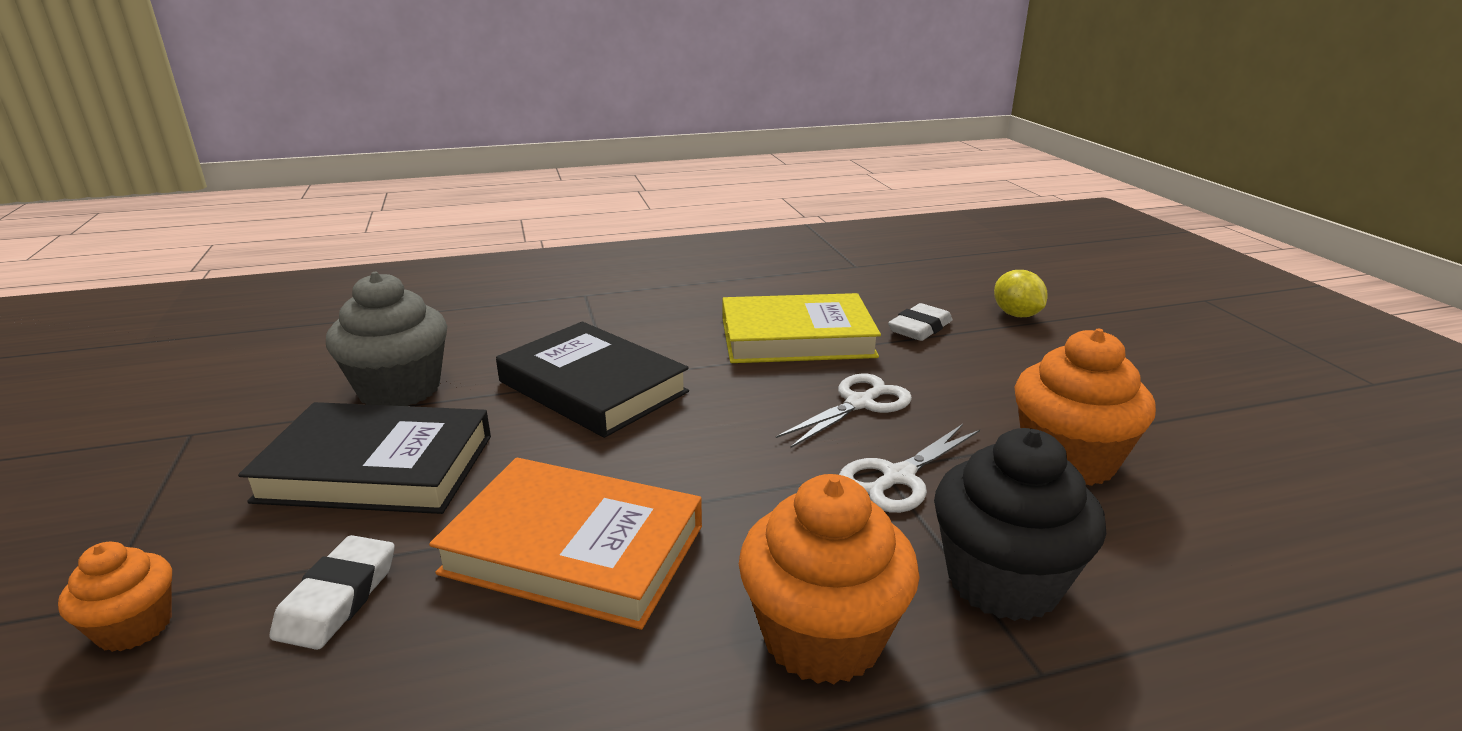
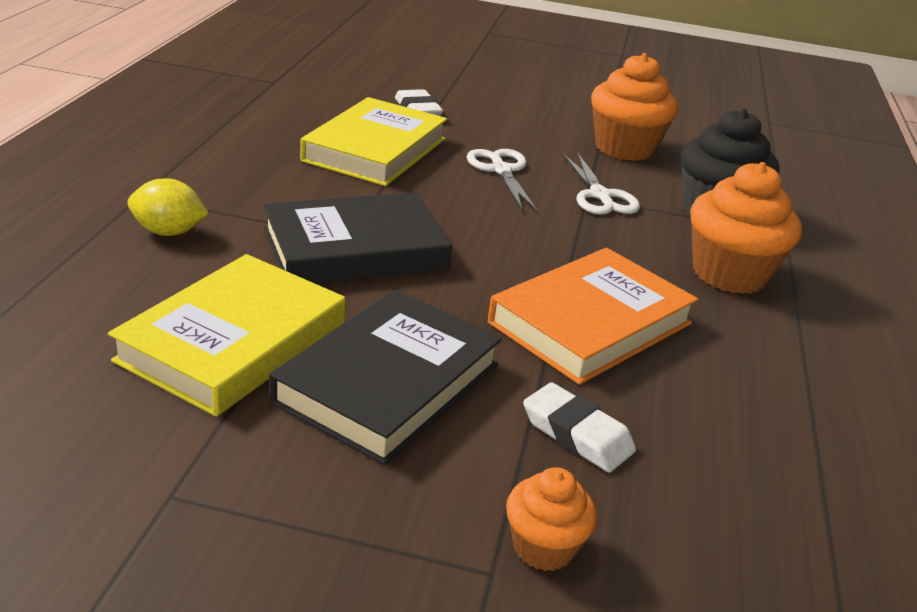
camera: 65 degrees left, 5 degrees up
(399, 389) = (233, 342): grey cupcake -> yellow book
(1016, 315) = (438, 79): yellow lemon -> yellow lemon (169, 232)

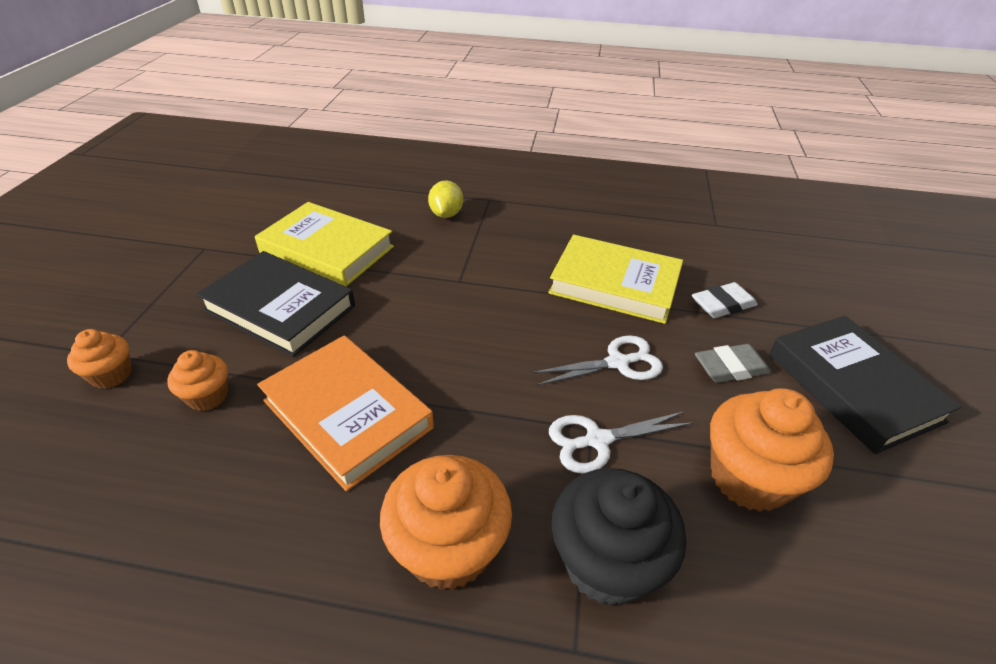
camera: 90 degrees right, 10 degrees up
(355, 249) = (442, 285): black book -> black book (853, 387)
(506, 127) = (730, 368): none -> grey eraser
(577, 434) = (208, 396): white eraser -> orange cupcake

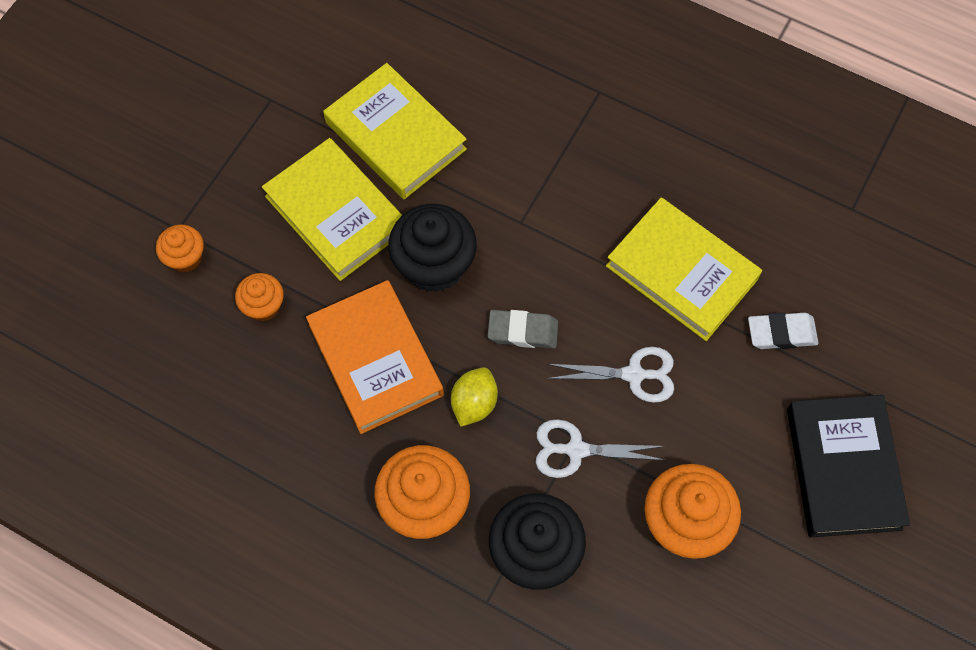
camera: 20 degrees right, 25 degrees up
(280, 308) = (336, 213): black book -> yellow book
(389, 325) = (434, 265): none -> black cupcake
(446, 214) = (540, 107): yellow lemon -> yellow lemon (474, 403)
(730, 368) = (739, 412): grey eraser -> grey eraser (523, 331)

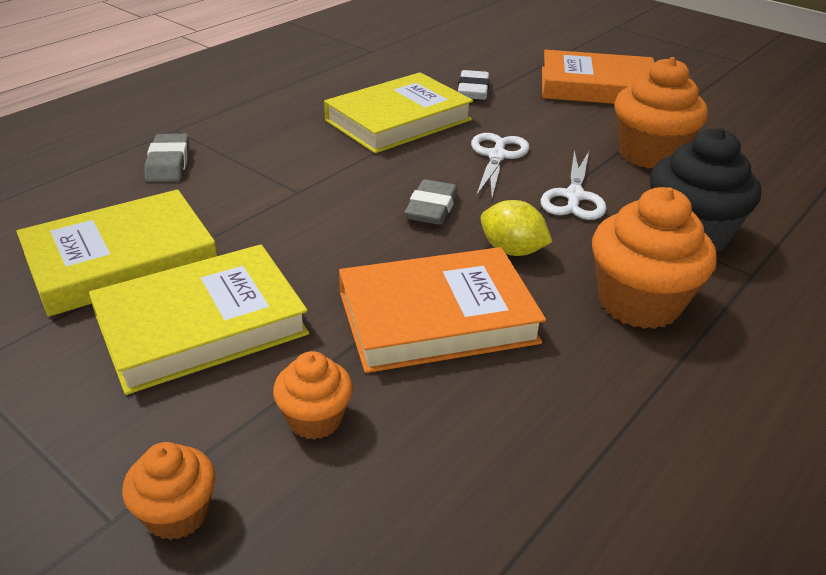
camera: 80 degrees left, 30 degrees down
(434, 265) = (323, 254): black cupcake -> none
(538, 110) = (168, 163): none -> grey eraser
(843, 468) = (597, 87): black book -> orange book

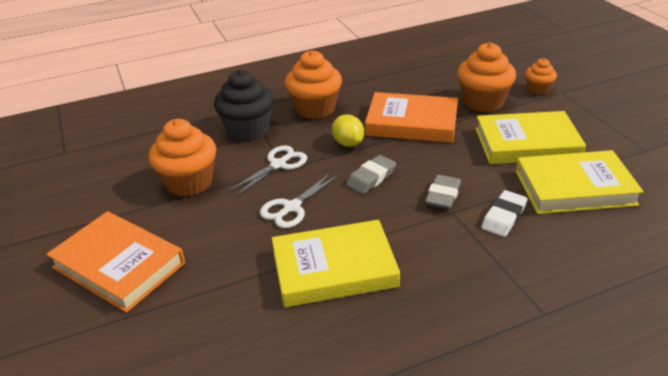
camera: 150 degrees left, 0 degrees up
(168, 163) = (548, 266): grey eraser -> grey eraser (443, 195)
(315, 419) = (483, 102): orange cupcake -> orange cupcake, size x1.82
(473, 90) = (232, 294): white eraser -> white eraser (504, 217)

